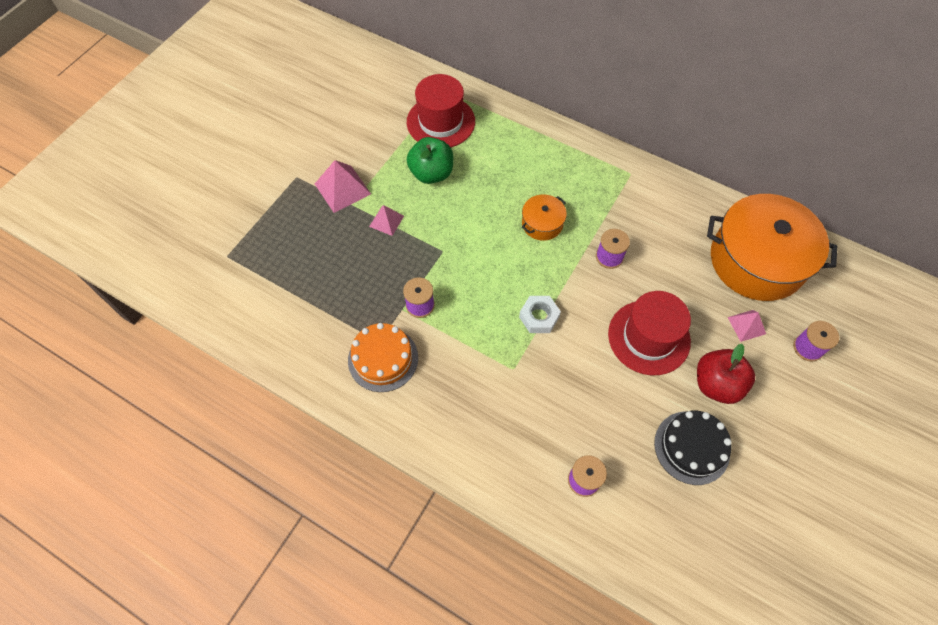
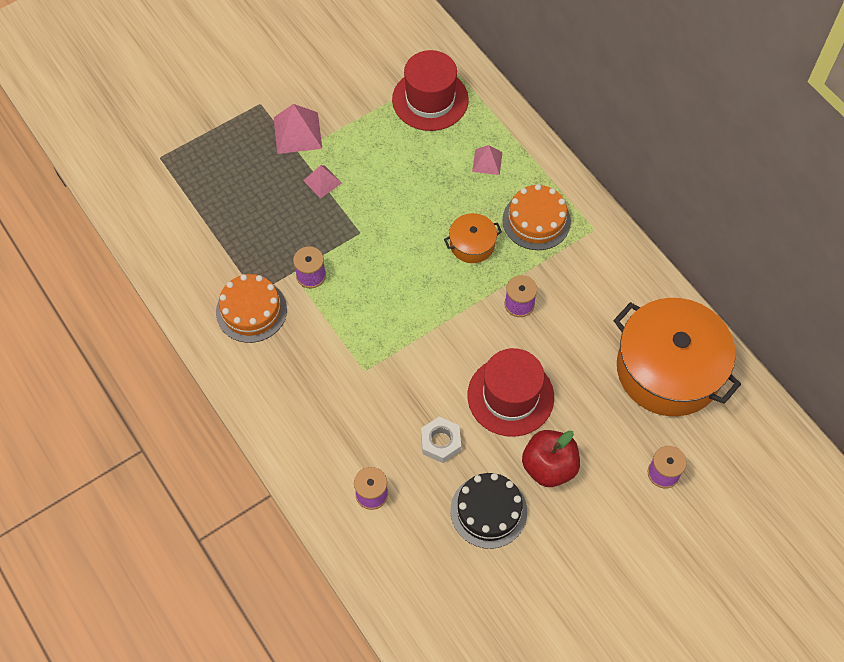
camera: 25 degrees right, 0 degrees up
(431, 173) = (391, 150): green apple -> none
(539, 317) = (416, 333): white nut -> white nut (440, 442)
(582, 184) = (536, 220): none -> orange cake
(746, 325) = (615, 426): pink pyramid -> pink pyramid (487, 162)

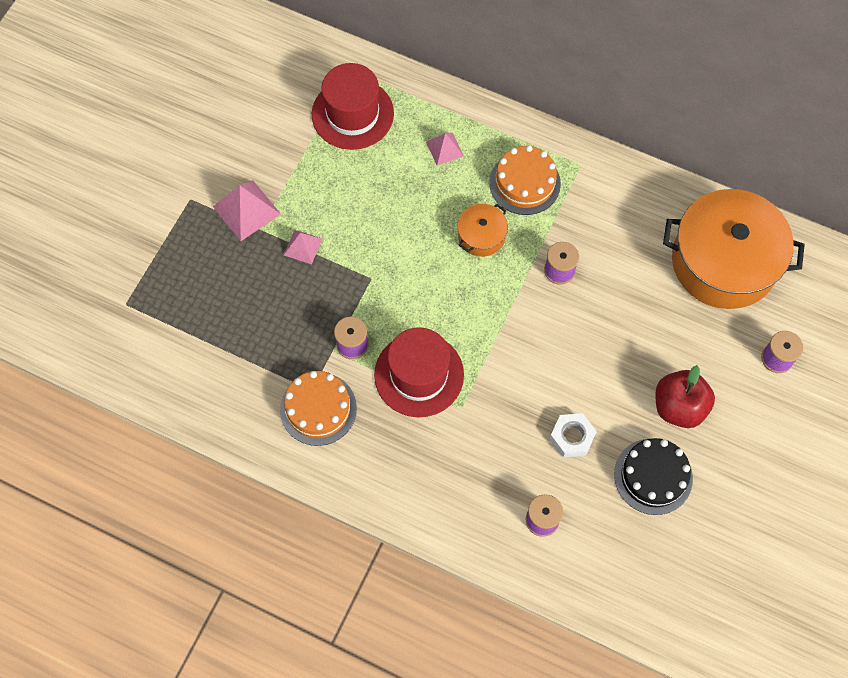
camera: 30 degrees left, 5 degrees up
(510, 396) = (606, 361): red hat -> red hat (419, 375)

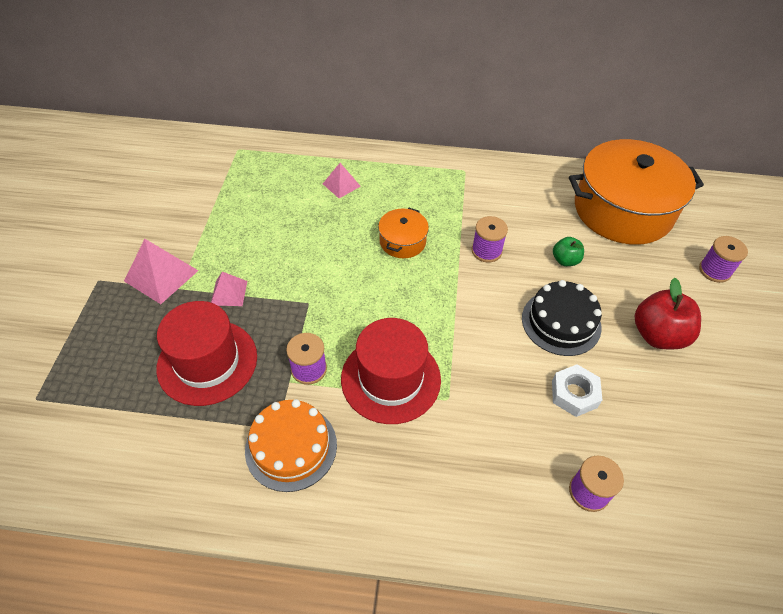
camera: 20 degrees left, 15 degrees down
(352, 114) = (247, 178): red hat -> red hat (207, 362)
(524, 183) = (423, 193): orange cake -> none
(632, 303) = (565, 260): none -> green apple
(653, 476) = (673, 408): black cake -> black cake (561, 322)

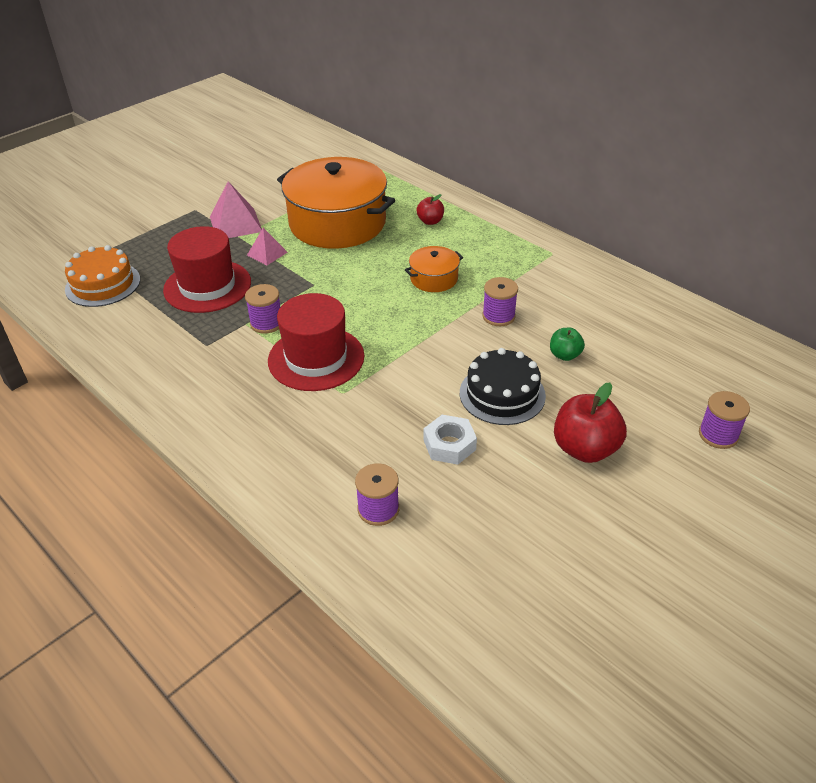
camera: 40 degrees right, 10 degrees down
(291, 447) = (202, 360): orange cake -> orange cake (103, 284)
(341, 185) = (430, 221): pink pyramid -> red apple
(623, 210) = (678, 346): orange pot -> orange pot (337, 223)

